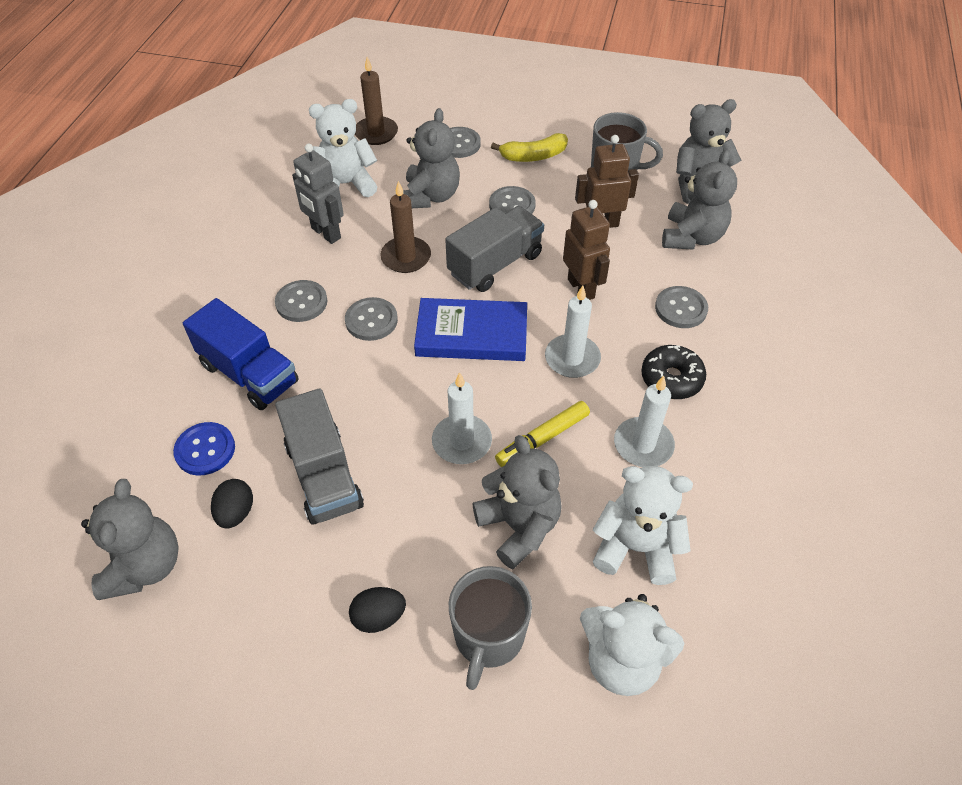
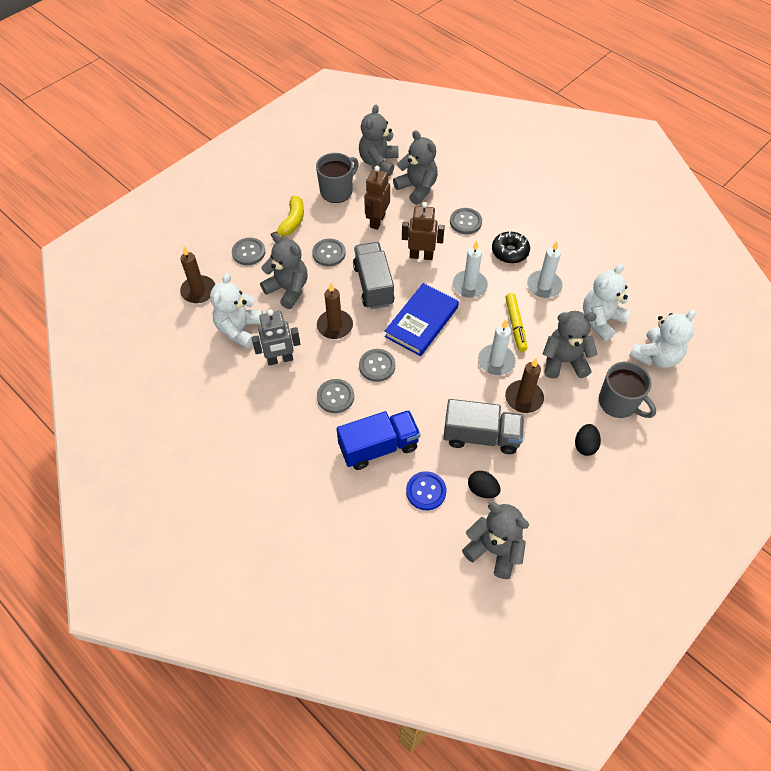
camera: 60 degrees left, 5 degrees up
(419, 501) = (524, 398): none -> brown candle

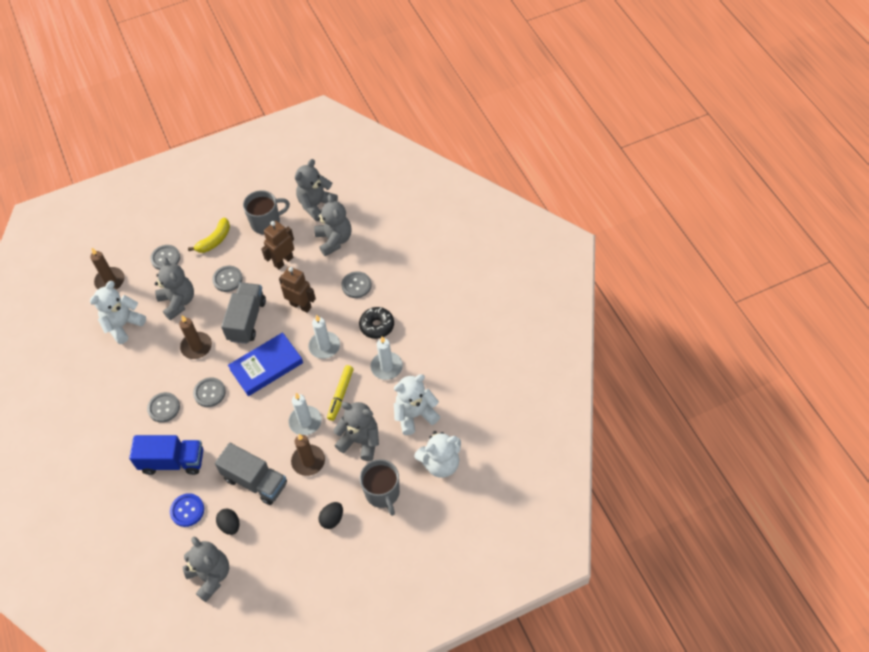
camera: 25 degrees right, 0 degrees up
(280, 359) = (139, 361): grey robot -> none

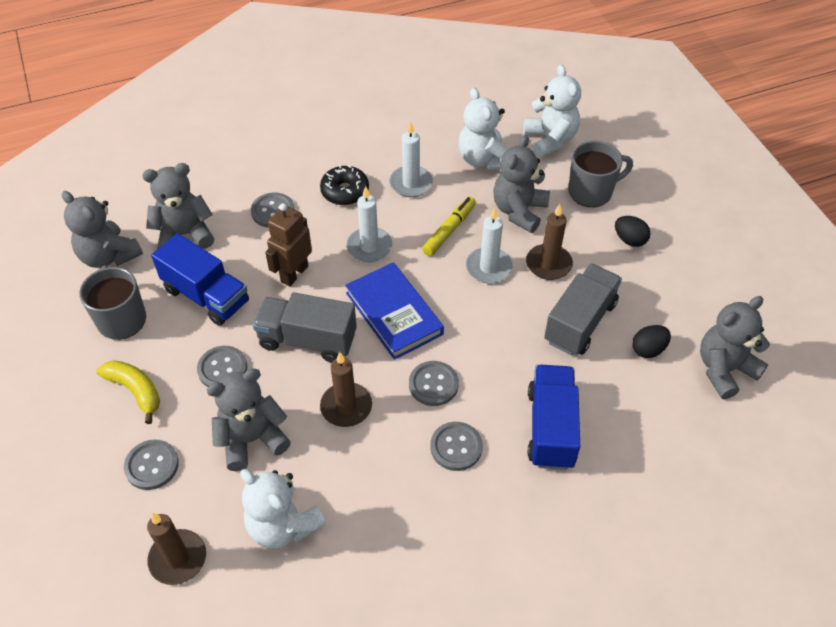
camera: 90 degrees left, 5 degrees down
(187, 510) = (630, 403): blue button -> none
(283, 261) = (206, 296): brown robot -> blue truck
(340, 395) = (449, 230): yellow marker -> yellow marker turned 75 degrees counterclockwise

